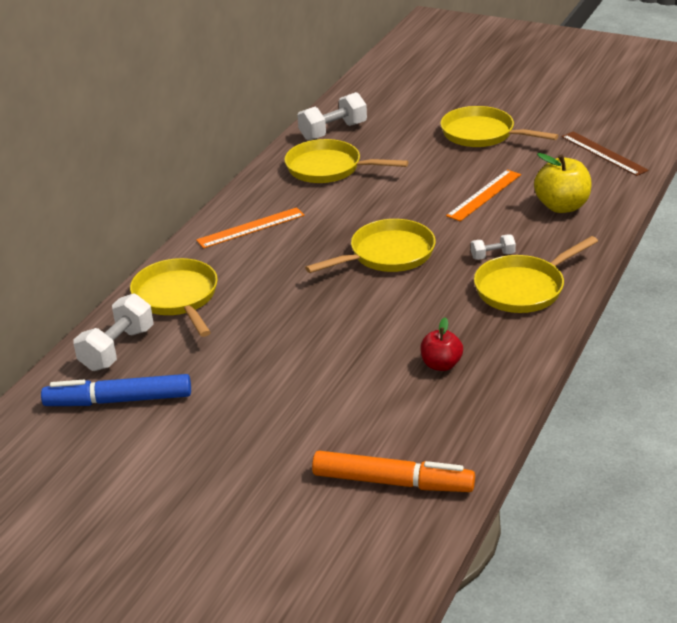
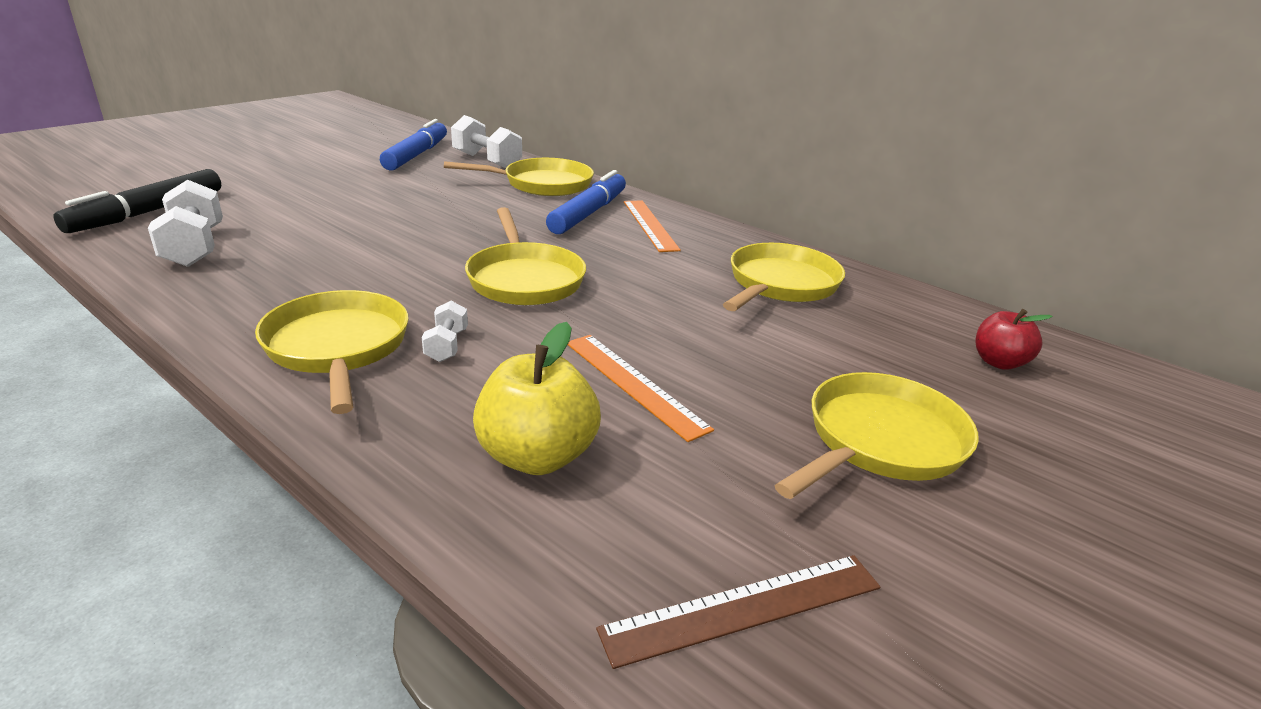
camera: 100 degrees right, 5 degrees down
(241, 258) = (588, 213): none -> blue marker
(333, 131) = (902, 306): white dumbbell -> white dumbbell (194, 247)
(392, 482) = (148, 212): orange marker -> black marker
(441, 365) = (267, 263): red apple -> red apple (998, 362)

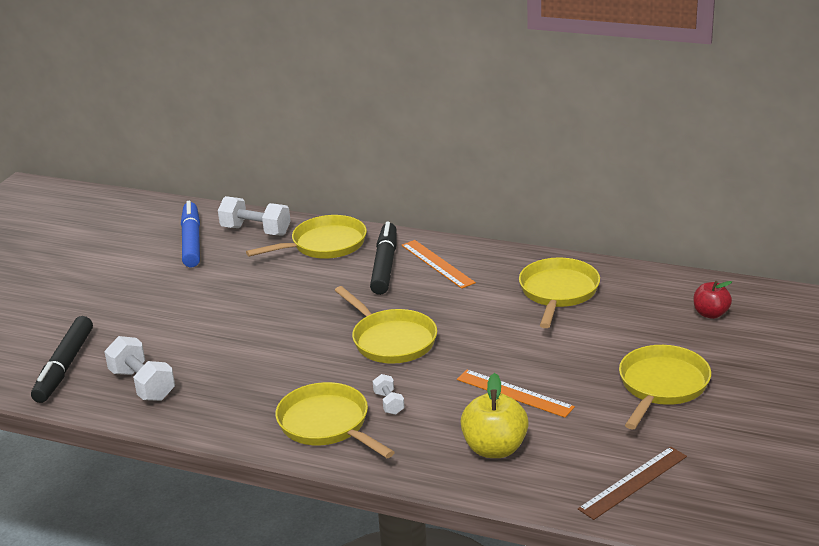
camera: 15 degrees left, 0 degrees up
(588, 213) = (384, 265): blue marker -> black marker

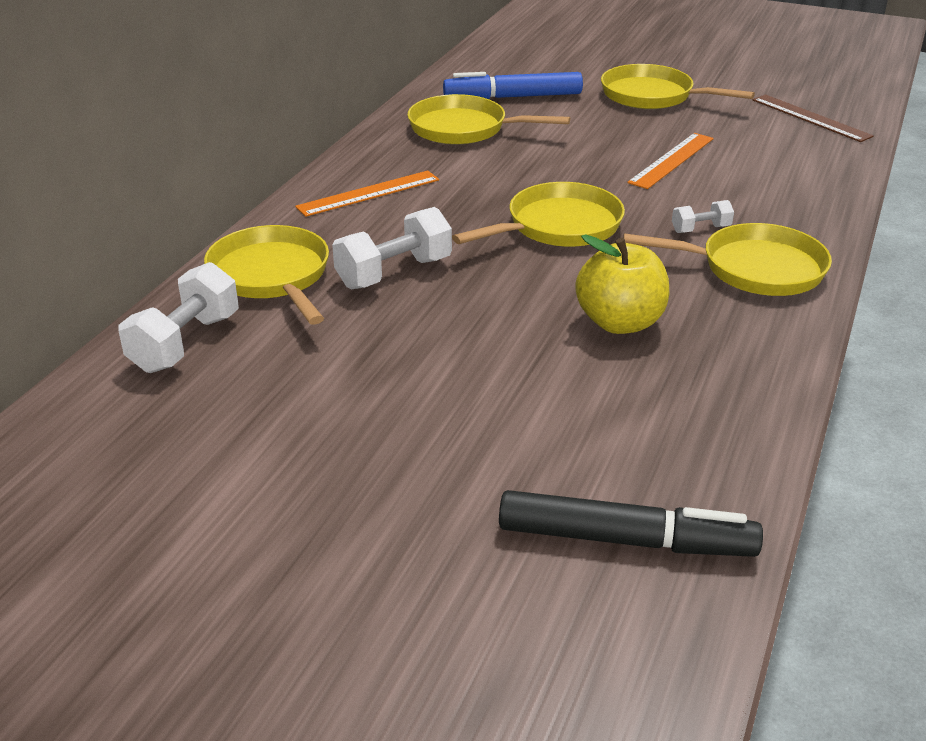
camera: 90 degrees left, 5 degrees up
(142, 385) = (678, 434): white dumbbell -> white dumbbell (394, 273)
(191, 241) = (187, 415): blue marker -> blue marker (513, 97)
(327, 425) = (754, 269): yellow pan -> yellow pan turned 135 degrees counterclockwise
(384, 265) = (359, 229): black marker -> none
(494, 448) = (776, 174): yellow apple -> yellow apple (620, 322)
(710, 314) = (523, 67): red apple -> none

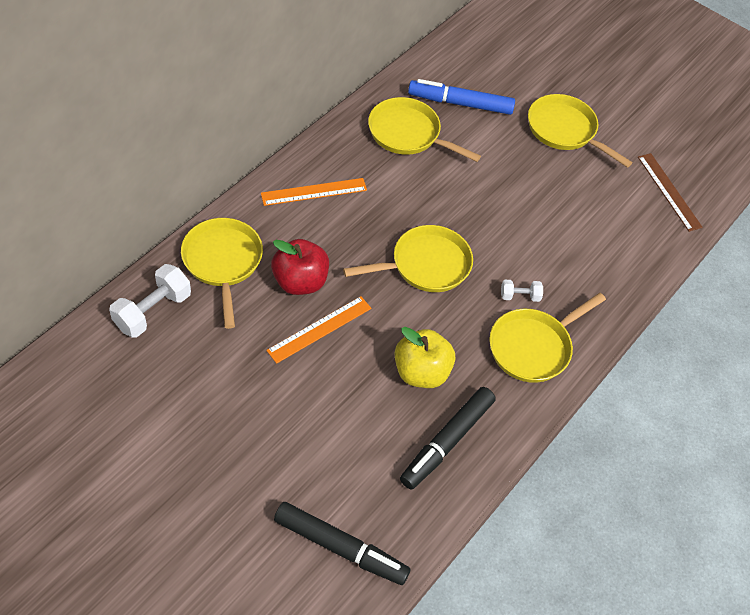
camera: 10 degrees right, 20 degrees up
(394, 273) = (300, 282): white dumbbell -> red apple
(671, 160) = (539, 214): orange ruler -> orange ruler (319, 329)
(706, 383) = (447, 442): none -> black marker
(754, 269) = (533, 347): yellow pan -> yellow pan turned 120 degrees clockwise

